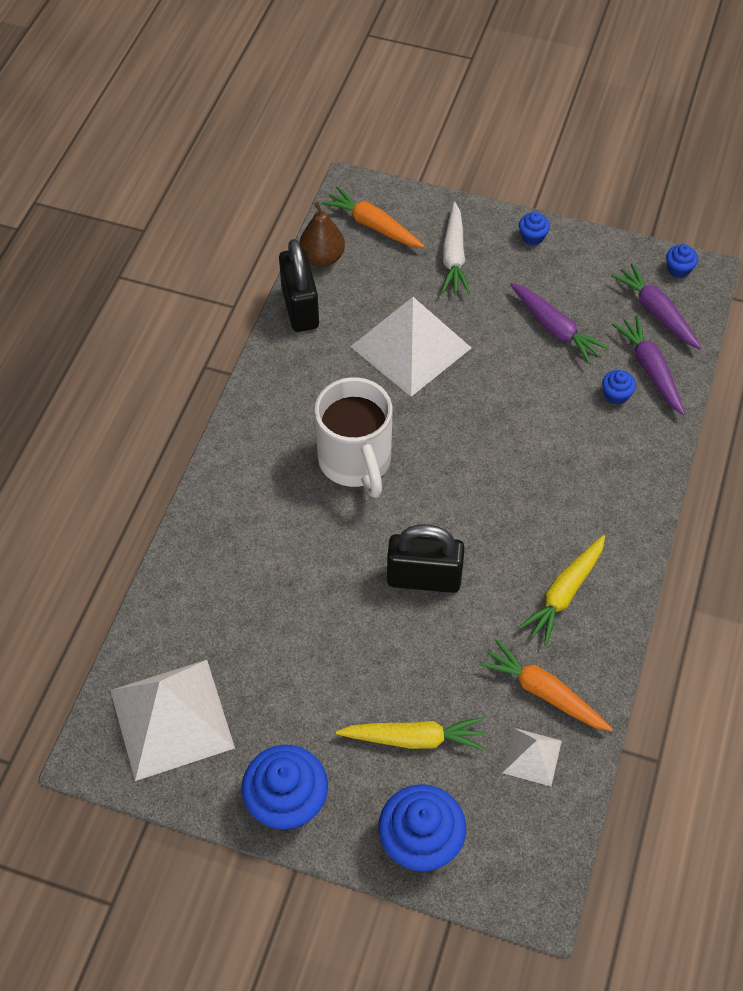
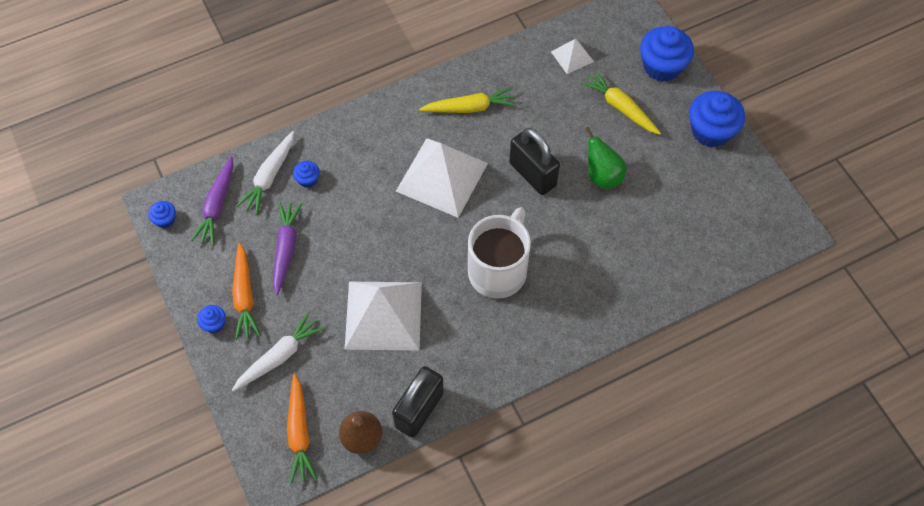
camera: 135 degrees left, 5 degrees up
(171, 719) = (737, 215): white pyramid -> white pyramid (442, 177)
(353, 638) = (602, 176): none -> green pear
(543, 692) = (534, 76): orange carrot -> orange carrot (244, 296)
(650, 369) = (269, 177): purple carrot -> white carrot

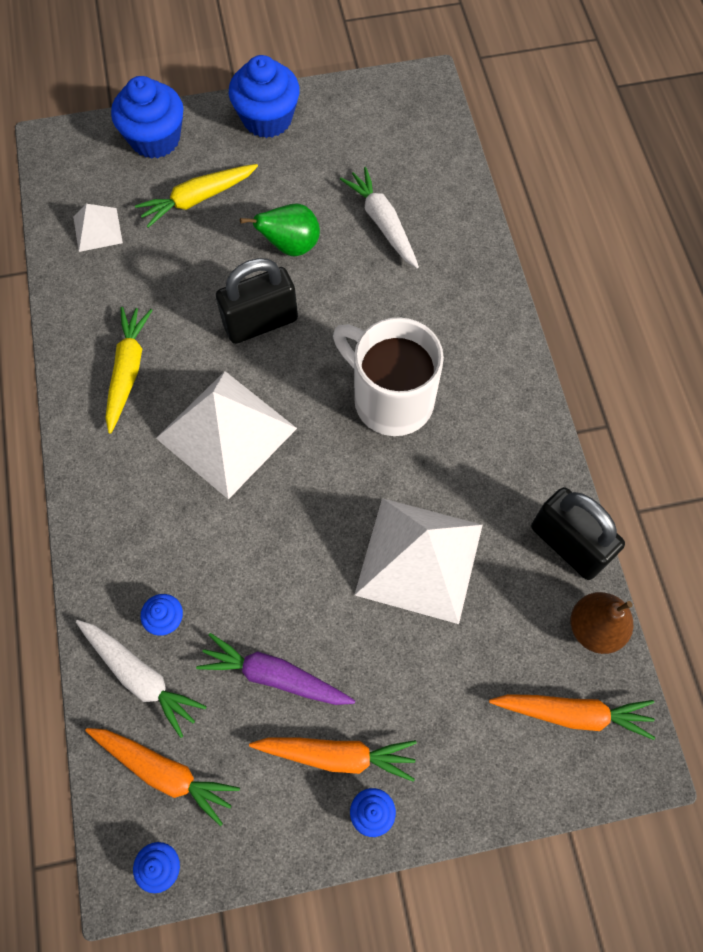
camera: 75 degrees left, 5 degrees up
(217, 206) = (164, 771): purple carrot -> orange carrot
(279, 356) = (449, 719): white carrot -> white carrot (382, 223)

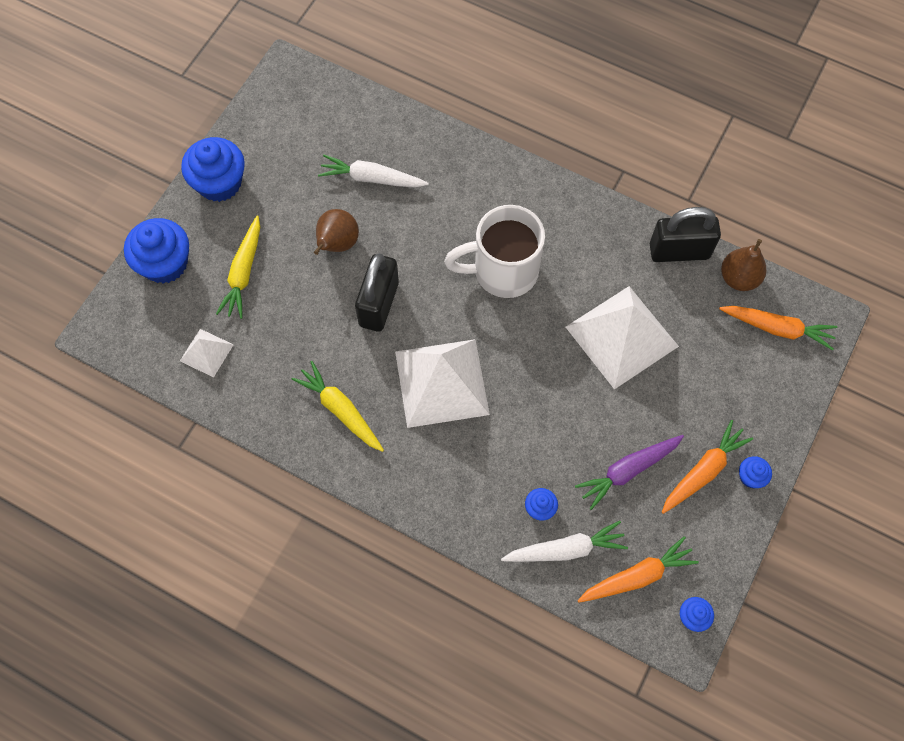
camera: 50 degrees left, 0 degrees up
(291, 246) = (337, 244): green pear -> brown pear
(573, 713) = (777, 328): orange carrot -> orange carrot turned 60 degrees clockwise

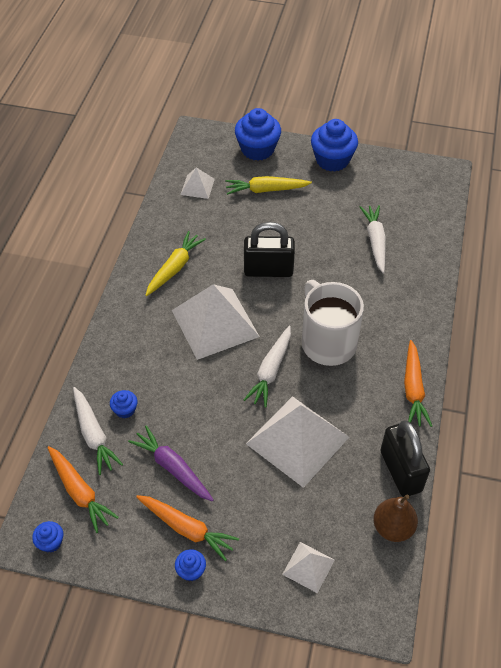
camera: 75 degrees right, 15 degrees down
(337, 244) = (309, 235): brown pear -> none
(526, 339) = (270, 371): none -> white carrot
(765, 365) = (308, 567): none -> white pyramid
(777, 328) = (351, 572): orange carrot -> orange carrot (413, 389)

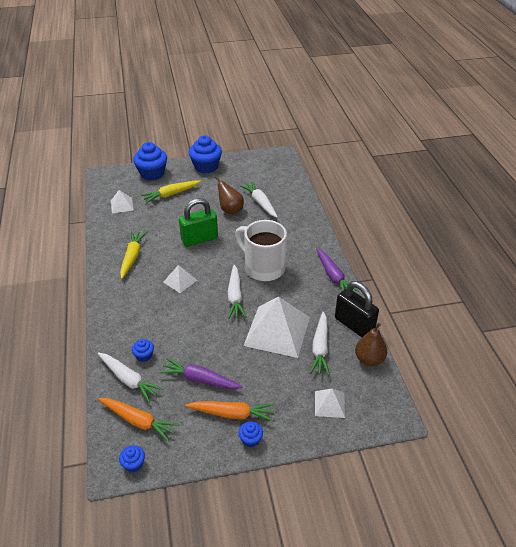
camera: 25 degrees left, 10 degrees down
(215, 323) = (180, 281): white pyramid -> white pyramid, size x0.48
(268, 270) = (199, 239): black padlock -> green padlock
(330, 239) = (230, 210): none -> brown pear
(338, 486) = (320, 348): none -> white carrot
(413, 389) = (333, 276): orange carrot -> purple carrot

